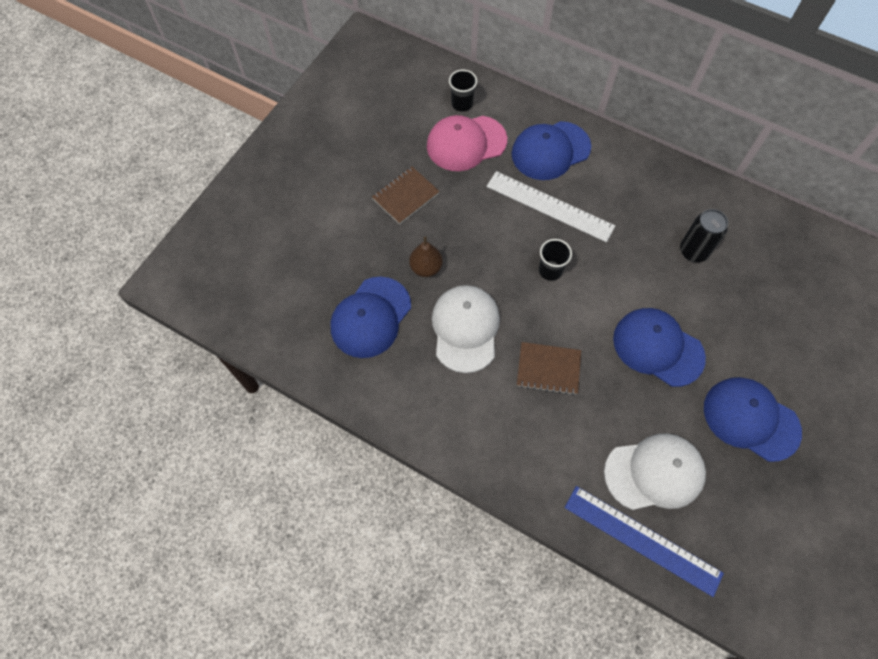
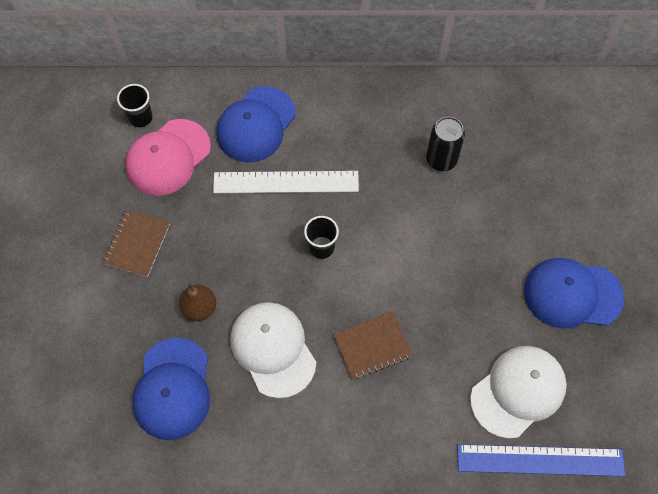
camera: 30 degrees left, 0 degrees up
(658, 348) = (459, 271): blue cap -> none

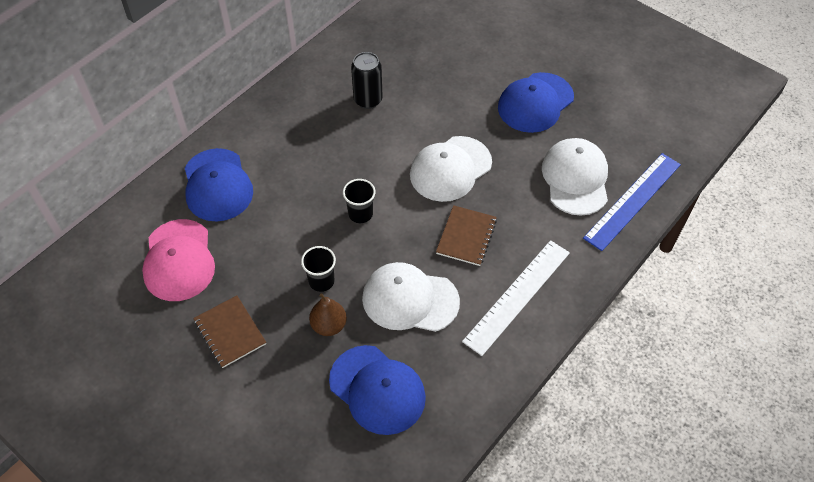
camera: 50 degrees left, 10 degrees down
(140, 117) = (122, 255): black cup -> black cup (321, 281)
(286, 182) = (285, 199): white ruler -> white ruler (517, 296)
(430, 280) = (450, 169): none -> white cap

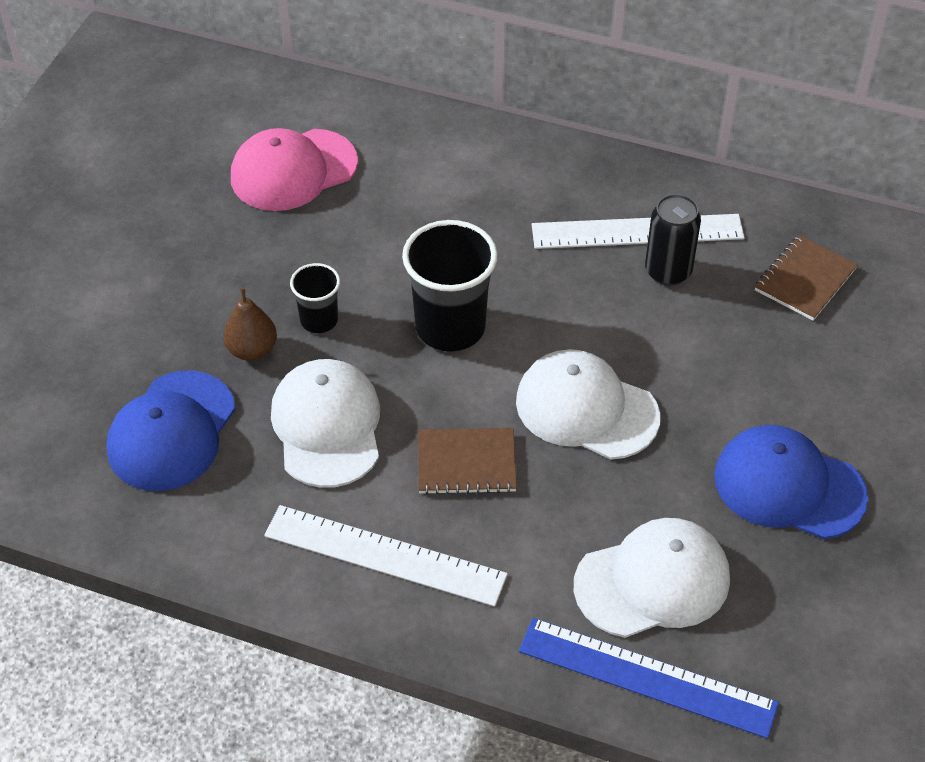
camera: 70 degrees right, 5 degrees down
(217, 185) = (428, 164): blue cap -> none
(230, 332) = (206, 255): brown notebook -> brown notebook (805, 280)
(330, 103) = (637, 231): none -> white ruler
(360, 214) = (450, 327): black cup -> black cup, size x1.84

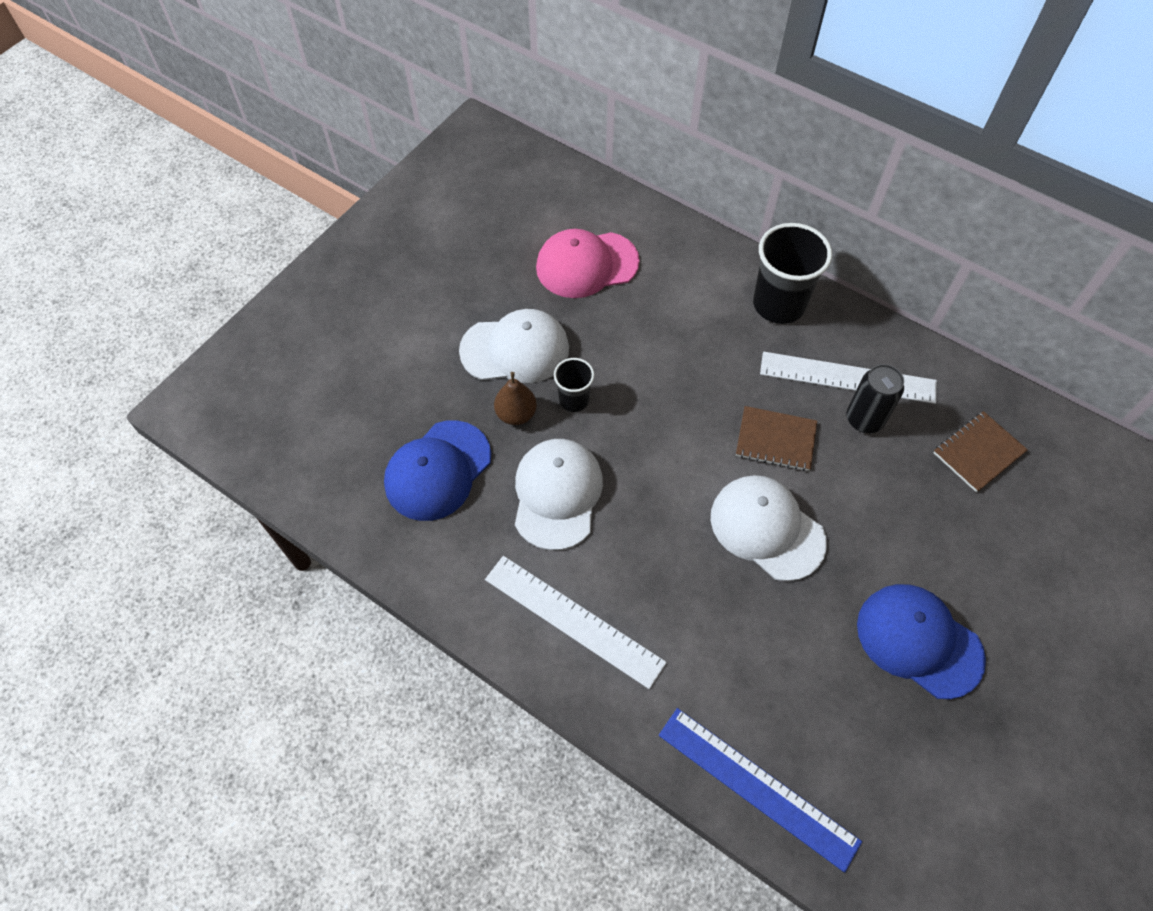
camera: 15 degrees right, 10 degrees up
(450, 327) = (675, 430): black cup -> black cup (778, 304)
(466, 463) = (658, 554): brown notebook -> brown notebook (775, 440)
(652, 581) = (783, 700): white cap -> white cap (515, 349)

